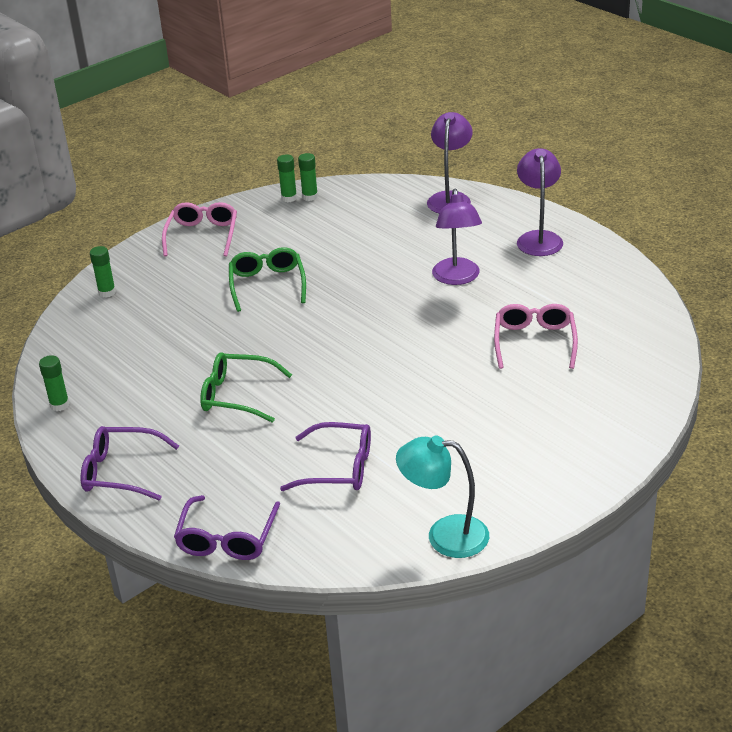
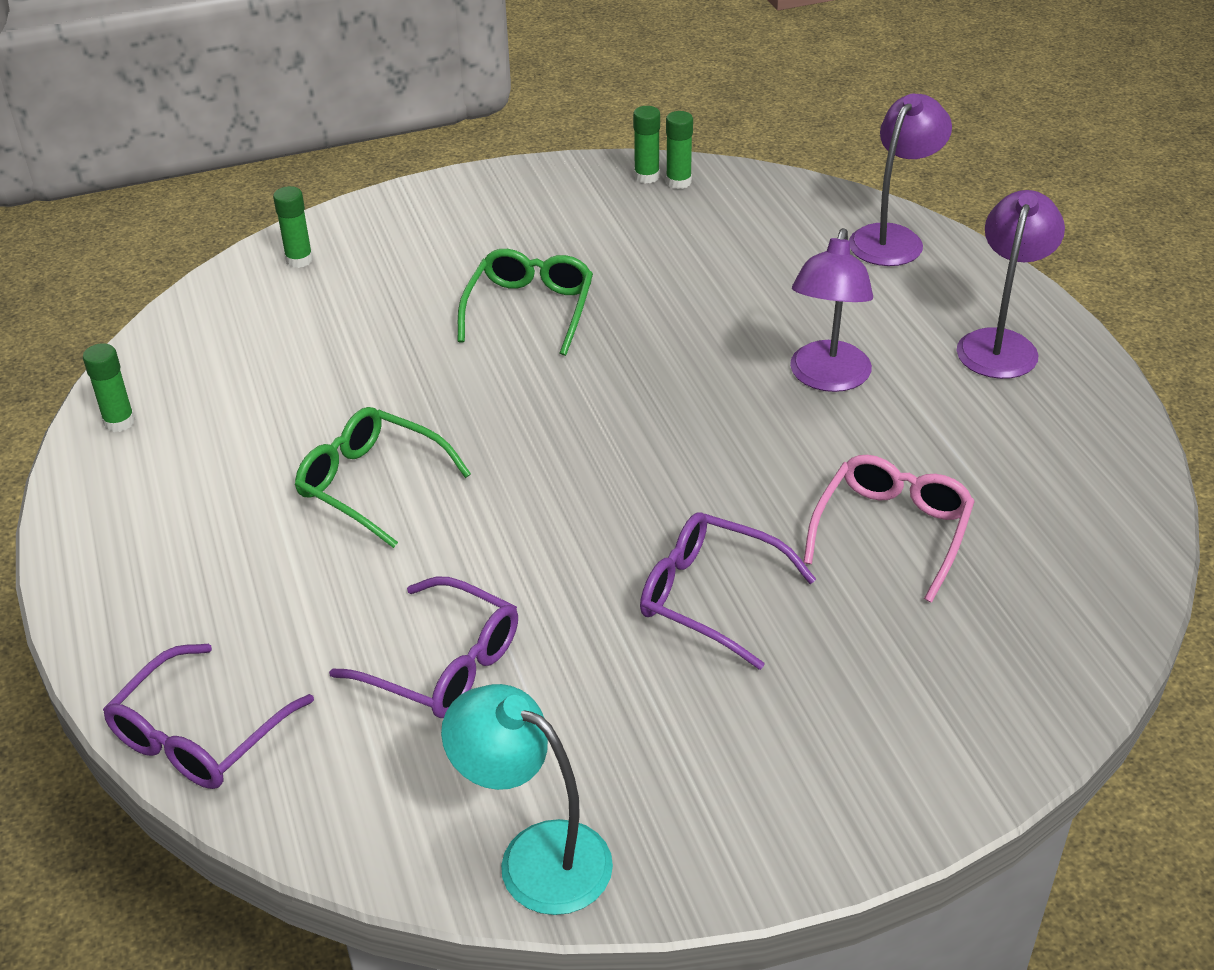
camera: 20 degrees right, 5 degrees up
(122, 472) = (128, 562): purple glasses -> purple glasses (711, 597)
(202, 236) = (486, 206): pink glasses -> none

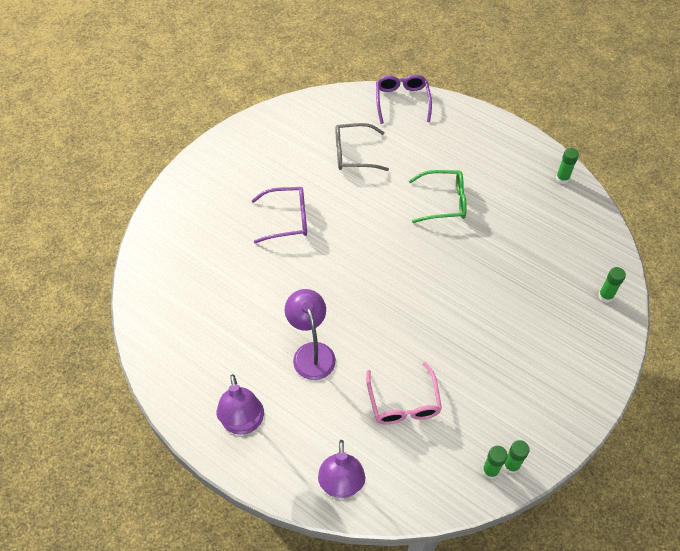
camera: 145 degrees right, 15 degrees up
(442, 664) = (354, 153): purple glasses -> grey glasses
(529, 310) = (473, 322): green glasses -> none
(535, 856) = (279, 118): turquoise lamp -> none
(891, 532) = (238, 281): pink glasses -> pink glasses (403, 402)

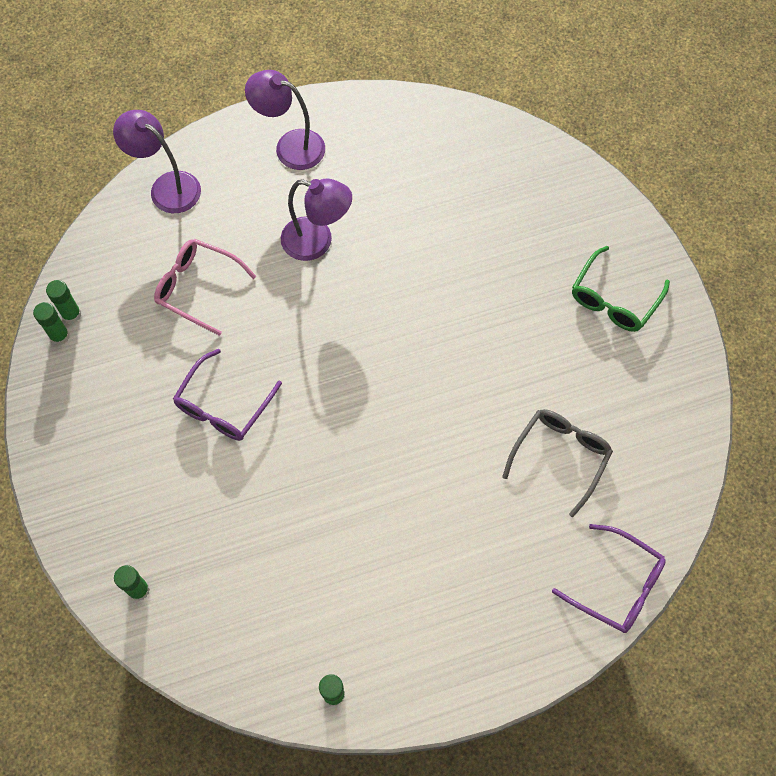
camera: 125 degrees right, 10 degrees up
(286, 219) = (507, 318): purple glasses -> purple glasses (224, 405)
(443, 201) = (407, 509): green glasses -> green glasses (614, 299)

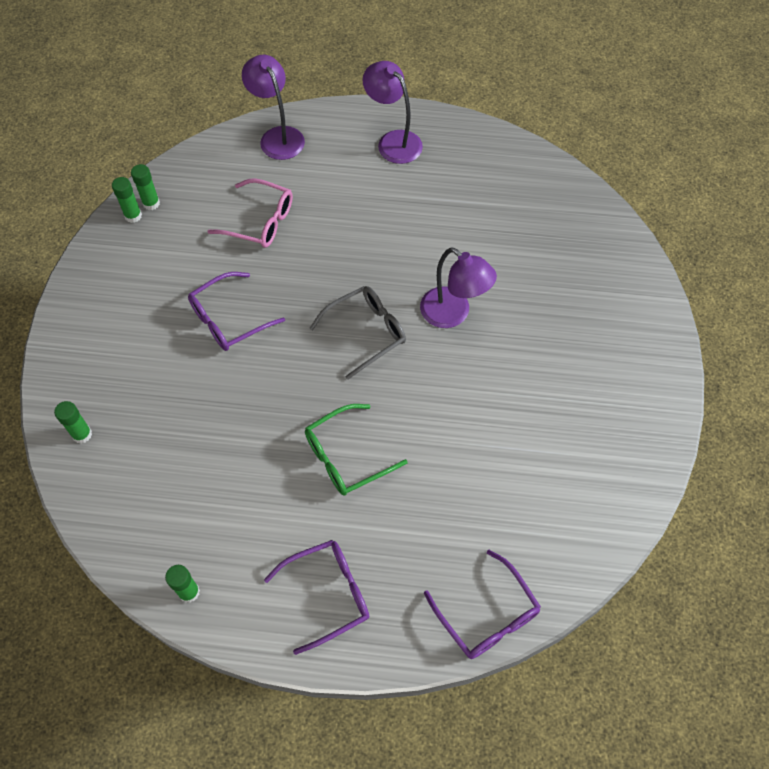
camera: 25 degrees right, 5 degrees down
(198, 288) = (259, 221): pink glasses -> pink glasses turned 150 degrees clockwise
(317, 242) = (375, 222): purple lamp -> purple lamp (453, 314)
(465, 635) = (327, 595): none -> purple glasses
(560, 457) = (492, 481): grey glasses -> grey glasses (365, 333)
(614, 299) = (611, 367): green glasses -> green glasses (347, 456)

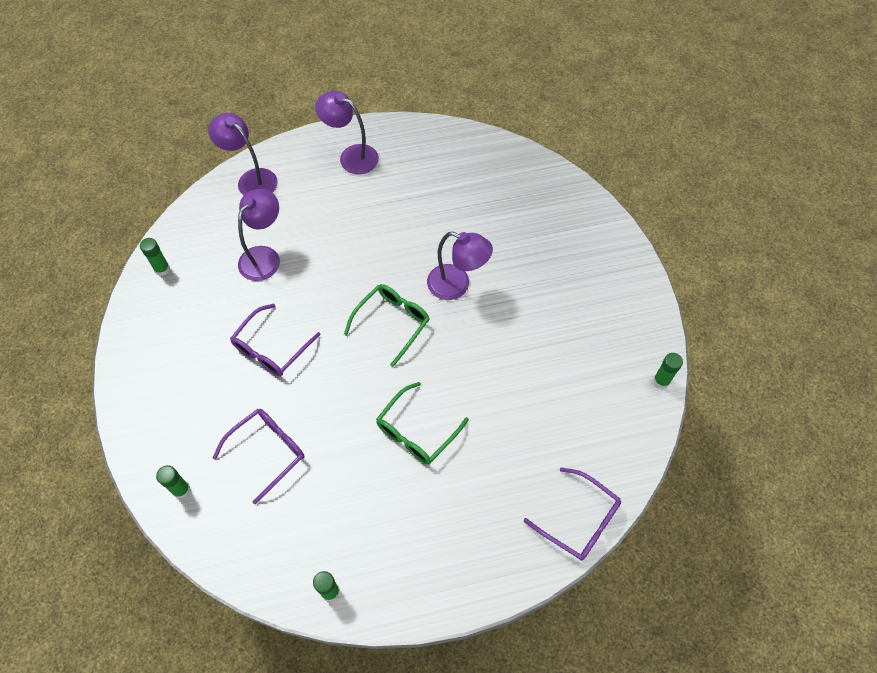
camera: 20 degrees left, 0 degrees up
(133, 216) = (150, 285): green glue stick -> green glue stick (661, 381)
(259, 221) = (264, 256): pink glasses -> purple lamp
(327, 595) = (446, 551): purple glasses -> purple glasses (267, 452)
(365, 333) = (392, 323): grey glasses -> green glasses

